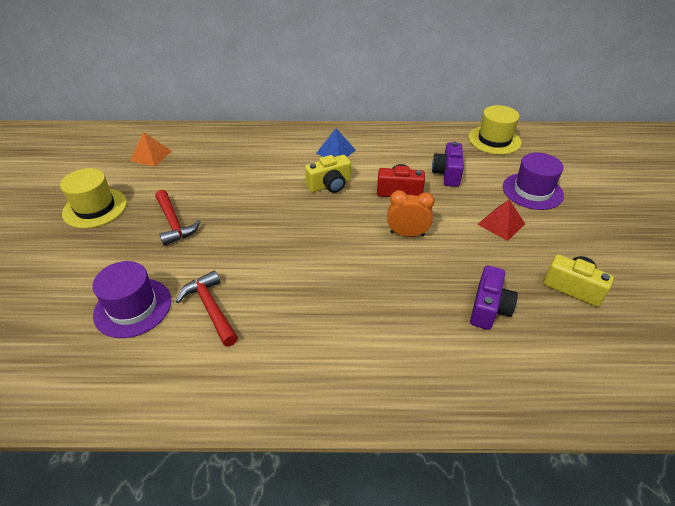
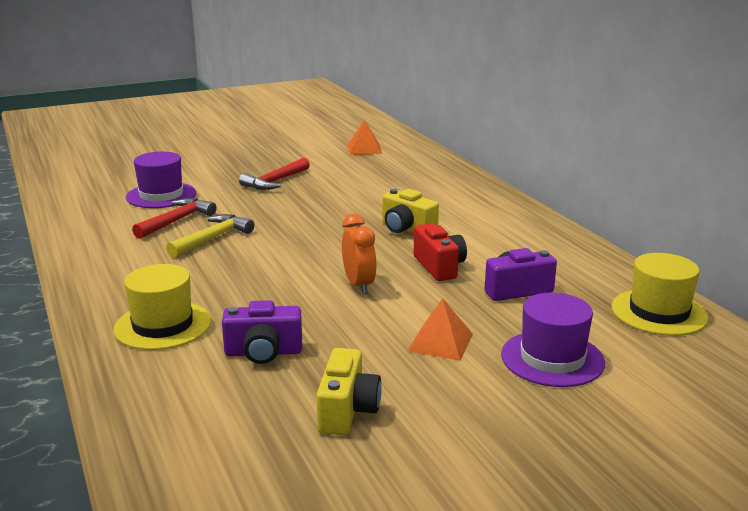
camera: 65 degrees right, 20 degrees down
(95, 208) = (269, 152): yellow hat -> yellow hat (163, 325)
(271, 292) = (213, 238): none -> yellow hammer
(336, 151) = (478, 219): blue pyramid -> none
(501, 224) = (440, 342): red pyramid -> orange pyramid

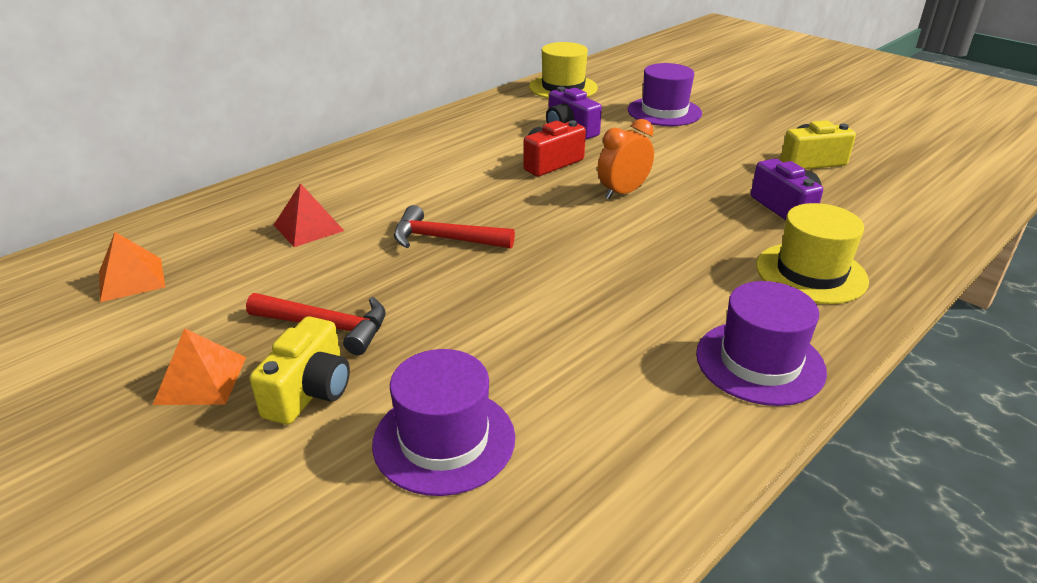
camera: 110 degrees left, 10 degrees up
(107, 274) = (760, 362): none -> purple hat
(177, 221) = (547, 371): red hammer -> red hammer (444, 239)
(213, 238) = (585, 314): yellow hammer -> none
(389, 183) = (308, 227): none -> red pyramid
(406, 229) = (466, 192): yellow camera -> yellow camera (310, 392)
(440, 342) = (684, 146): orange pyramid -> orange pyramid (201, 380)

